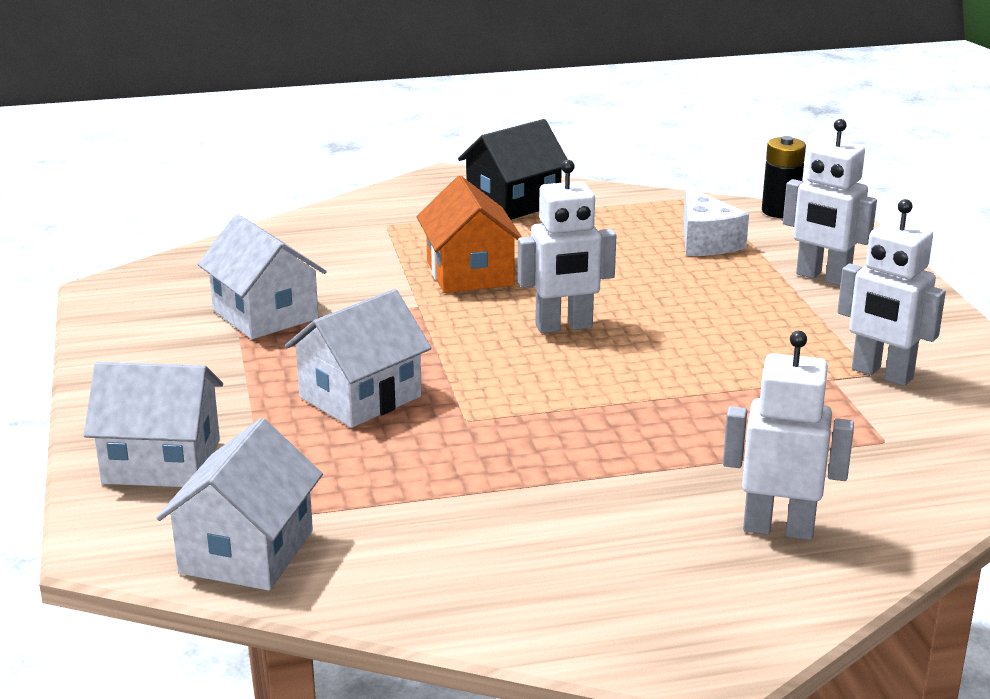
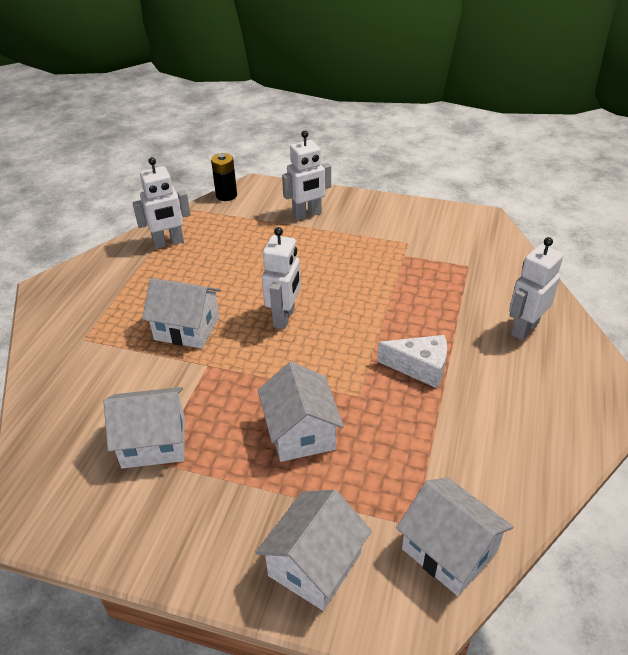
camera: 60 degrees left, 15 degrees up
(470, 273) = (187, 328): orange house -> white house
(513, 203) = (114, 276): black house -> none
(705, 241) = (235, 231): white cheese -> white cheese (420, 368)
(881, 374) = (411, 240): white robot -> white robot (168, 243)

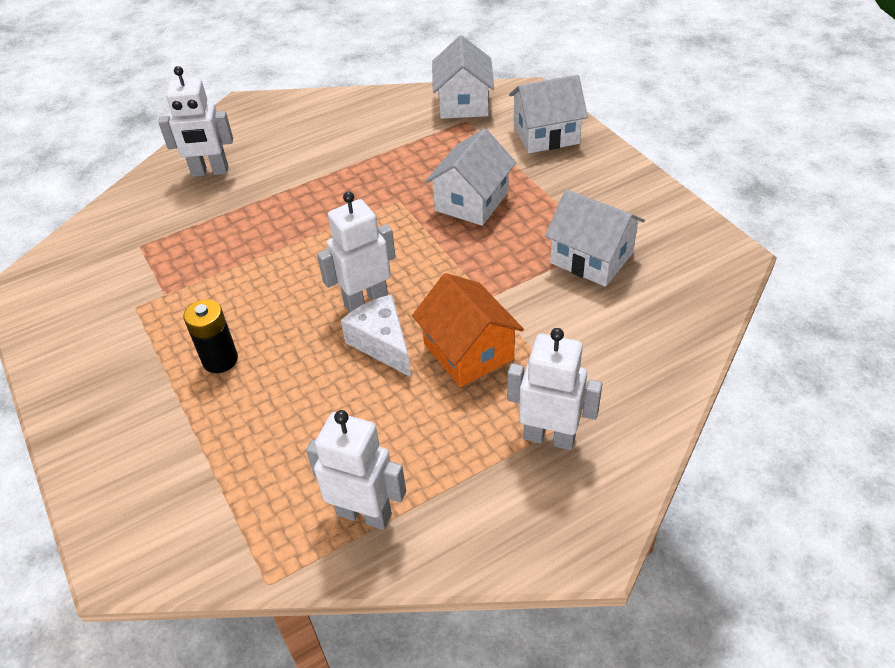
camera: 135 degrees left, 5 degrees up
(187, 328) = (468, 351): white house -> orange house
(226, 195) = (182, 567): black battery -> black battery (220, 360)
(307, 214) = (152, 431): white robot -> white robot (549, 437)
(420, 368) = (327, 192): white cheese -> white cheese (382, 343)

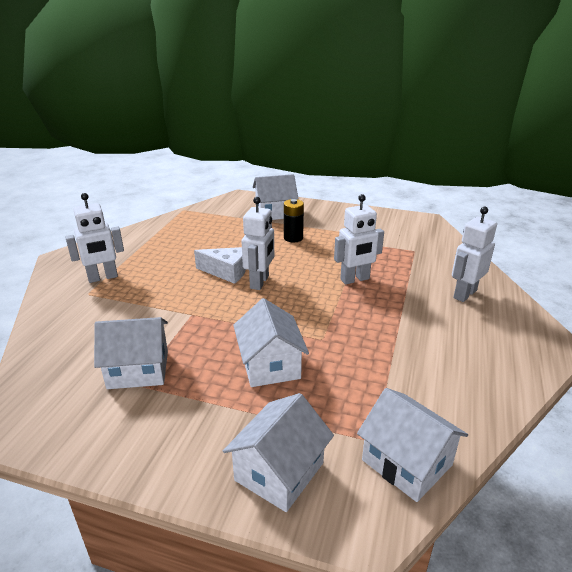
camera: 135 degrees right, 15 degrees down
(149, 448) = (275, 212): none -> white house
(364, 514) = (167, 231): white robot -> white robot (355, 279)
(468, 351) = (176, 288): orange house -> none

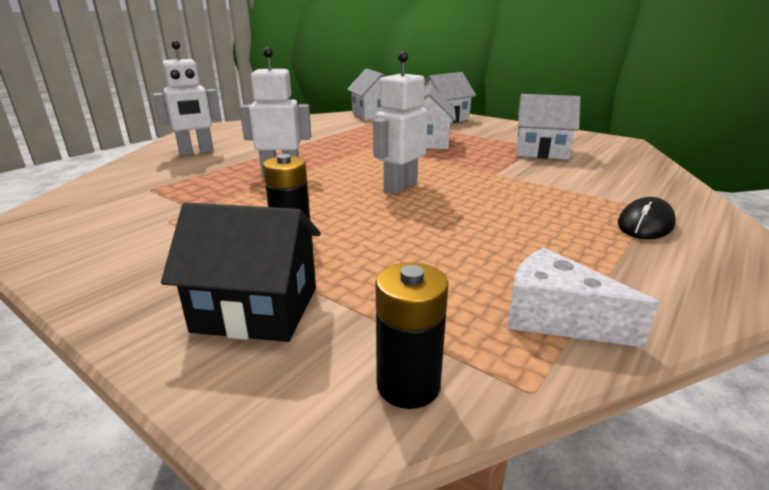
camera: 160 degrees left, 5 degrees down
(103, 278) = (645, 224): white robot -> black mouse
(216, 206) = (408, 385): none -> black battery
(226, 272) = (440, 203): white cheese -> white cheese (556, 318)
(275, 212) = (257, 309): white house -> black house

